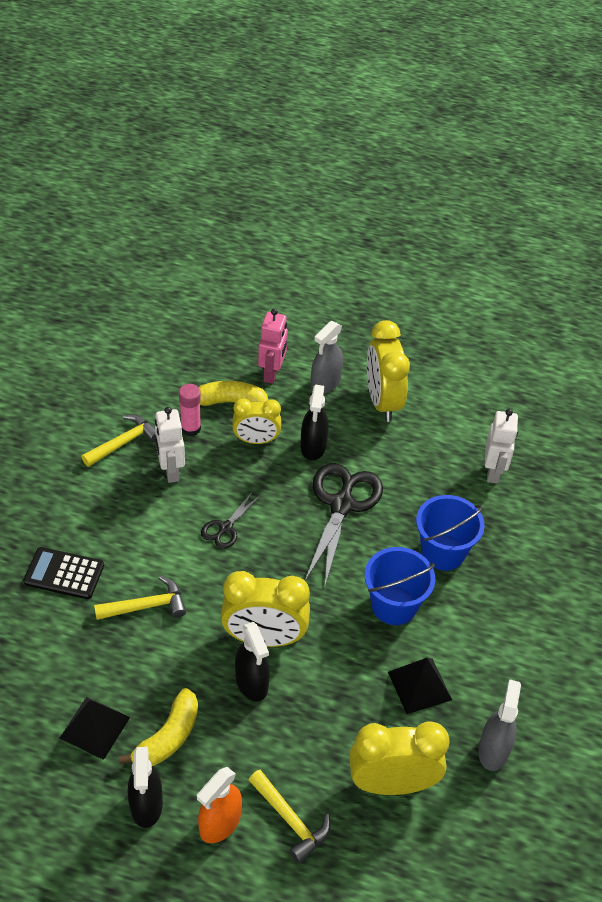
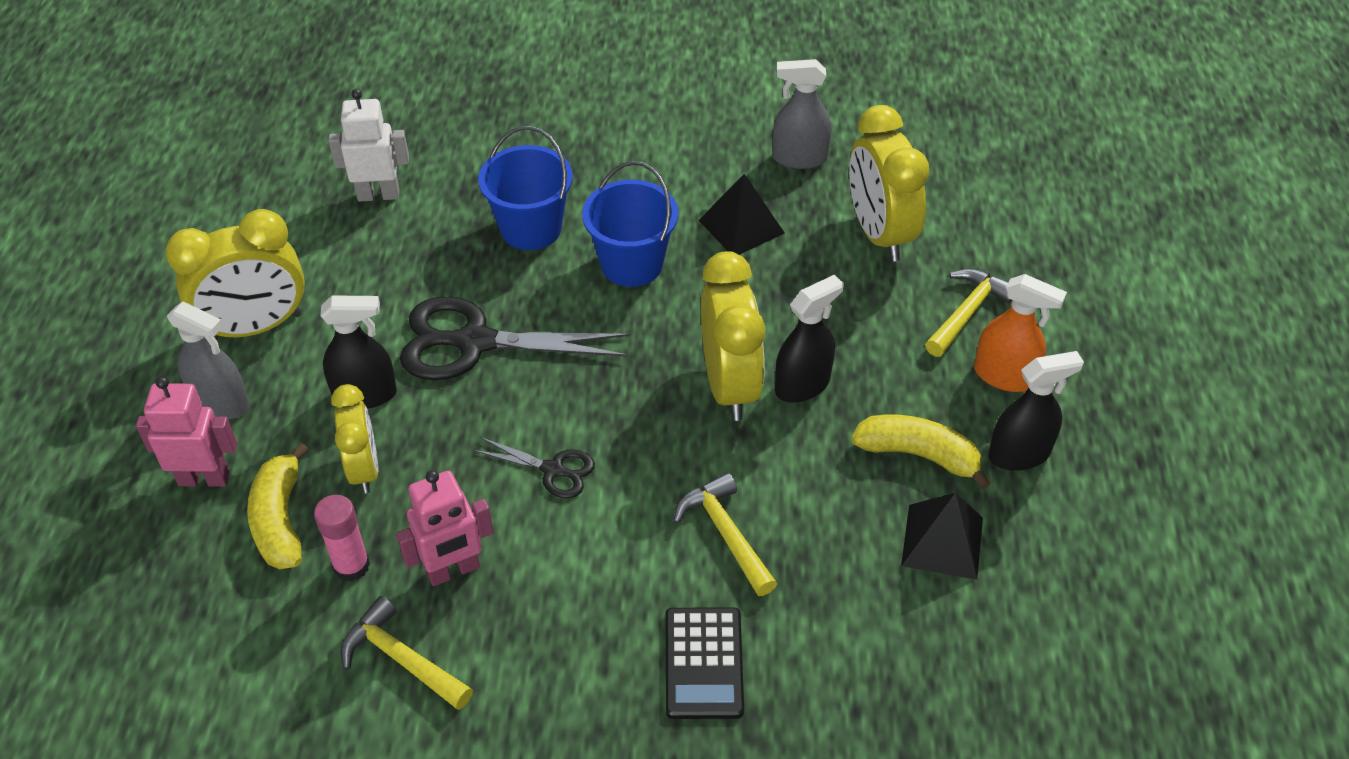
camera: 100 degrees left, 0 degrees up
(171, 471) = (453, 570): white robot -> pink robot

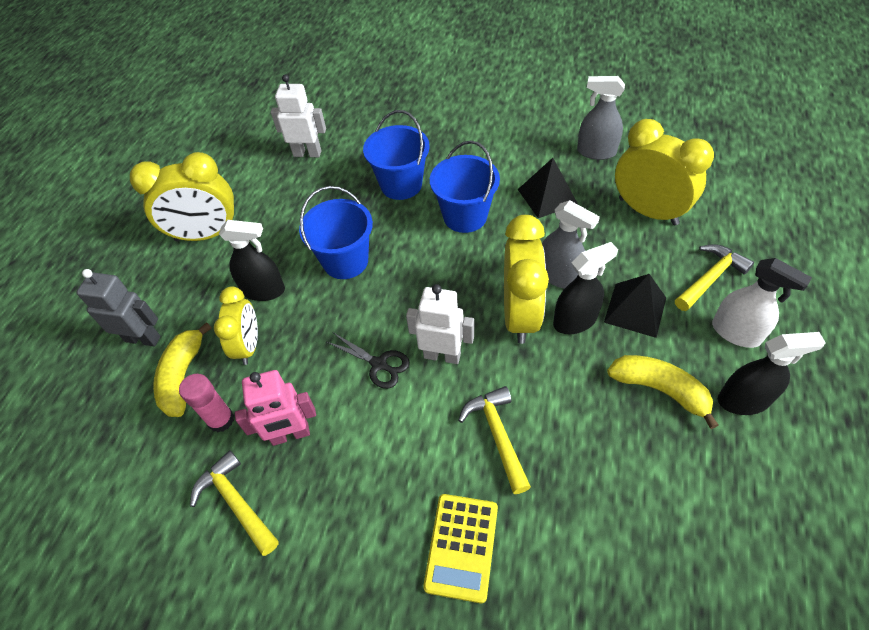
camera: 15 degrees right, 5 degrees up
(204, 478) = (143, 338): pink robot -> grey robot
(221, 403) = (170, 285): grey spray bottle -> grey spray bottle (559, 276)
(474, 342) = (345, 261): black scissors -> blue bucket
(636, 448) = (442, 355): none -> white robot
(703, 663) = (461, 546): black calculator -> yellow calculator
(879, 234) = (648, 211): yellow clock -> yellow clock turned 135 degrees clockwise
(942, 541) = (671, 468): black pyramid -> black pyramid (635, 309)
(1004, 376) = (736, 332): orange spray bottle -> white spray bottle

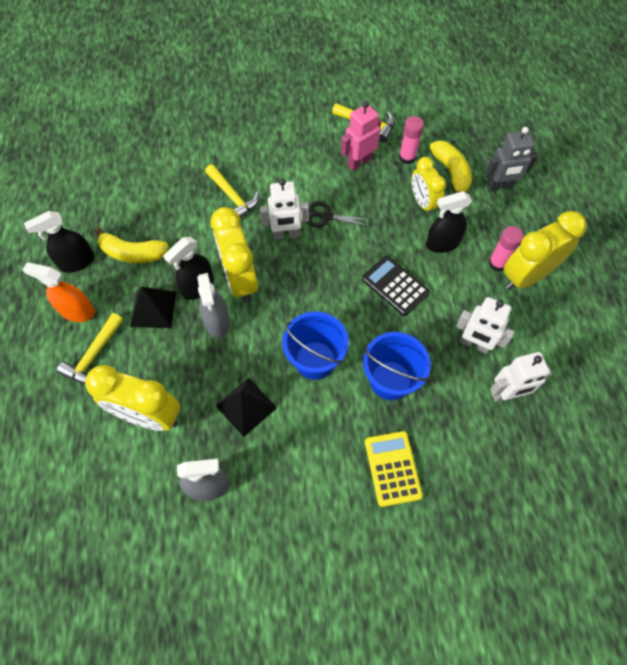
camera: 155 degrees right, 10 degrees up
(224, 254) = (497, 263): none -> pink glue stick
(305, 192) = (474, 344): none -> white robot
(345, 261) = (395, 285): blue bucket -> black calculator
(461, 546) = (236, 140): yellow calculator -> yellow calculator (392, 468)
(559, 276) = (217, 322): grey spray bottle -> grey spray bottle turned 120 degrees counterclockwise
(736, 332) = (77, 311): white spray bottle -> orange spray bottle

